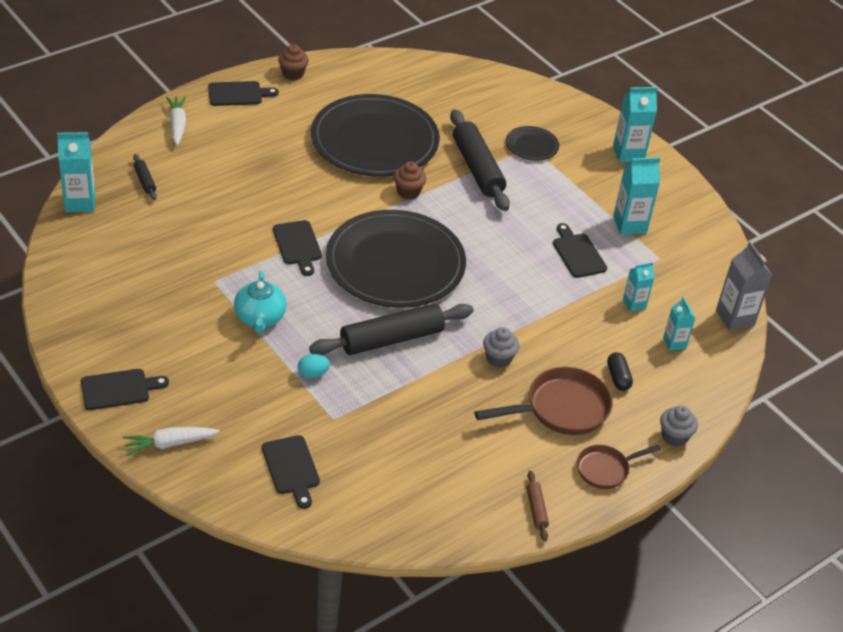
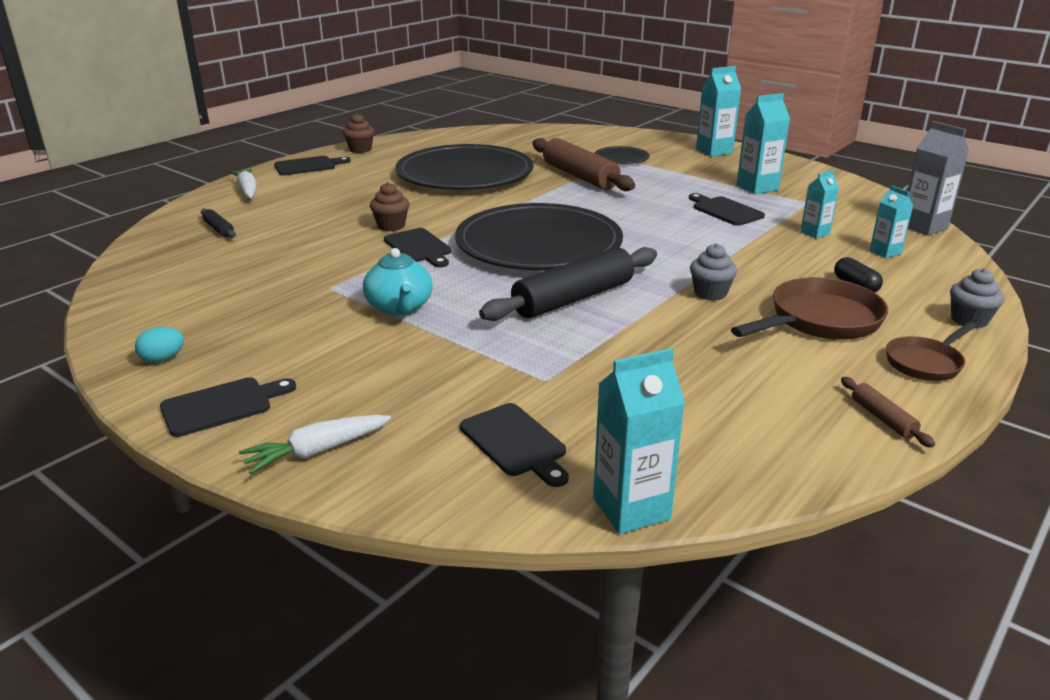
camera: 10 degrees left, 15 degrees down
(80, 202) = (140, 254): turquoise carton -> turquoise carton (631, 509)
(313, 374) = (493, 343): turquoise egg -> turquoise egg (162, 359)
(408, 192) = (520, 198): brown cupcake -> brown cupcake (391, 226)
(477, 168) = (579, 176): black rolling pin -> brown rolling pin

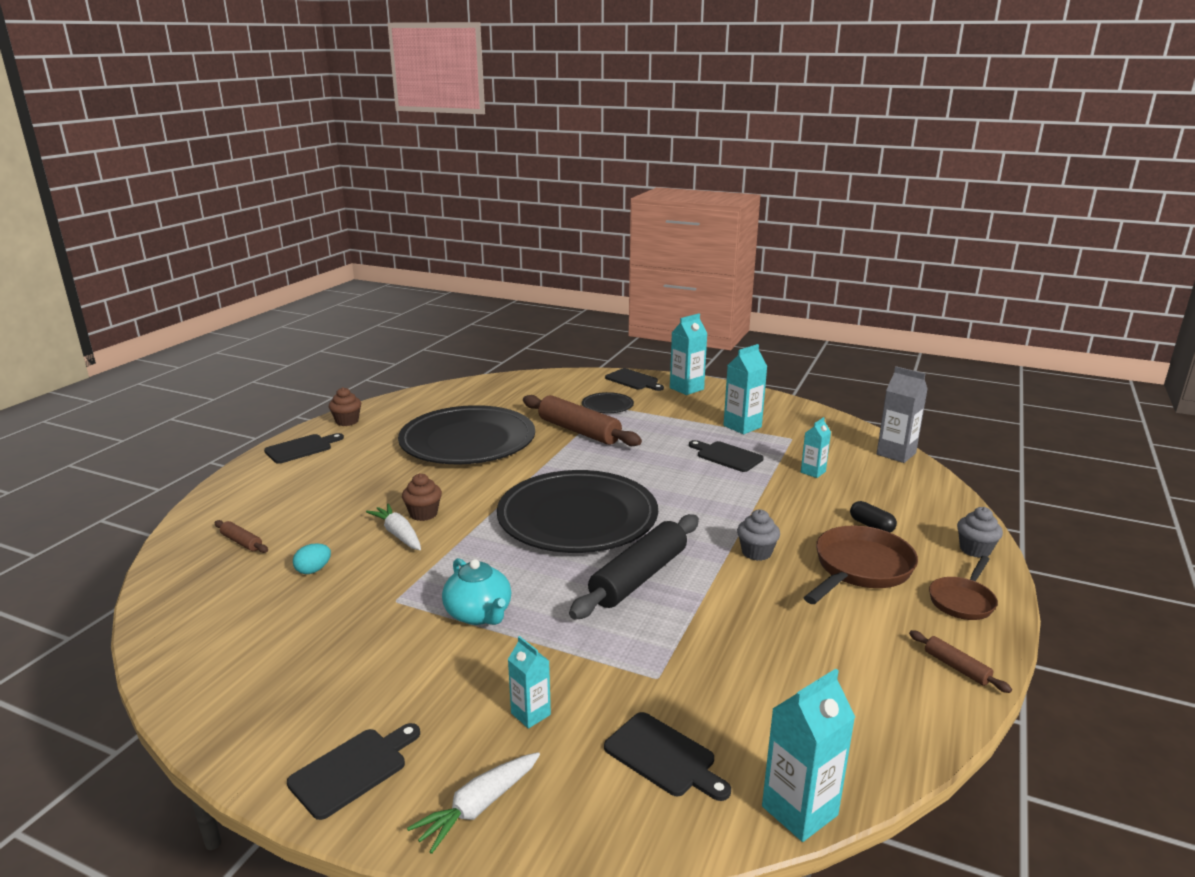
camera: 15 degrees left, 5 degrees down
(162, 359) = (259, 721): turquoise egg -> turquoise egg (313, 570)
(219, 229) = (242, 542): black rolling pin -> brown rolling pin
(247, 190) = (250, 487): white carrot -> white carrot (398, 534)
(419, 247) = (464, 537): black cutting board -> black cutting board (633, 380)
(885, 252) = (878, 485): turquoise carton -> turquoise carton (530, 714)

